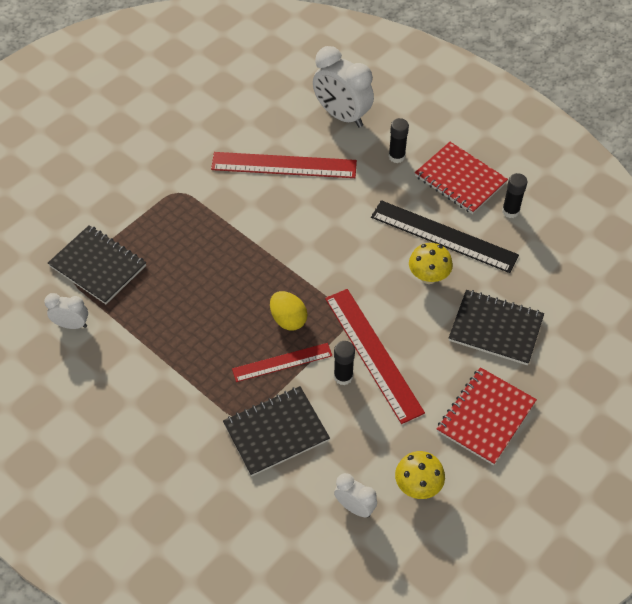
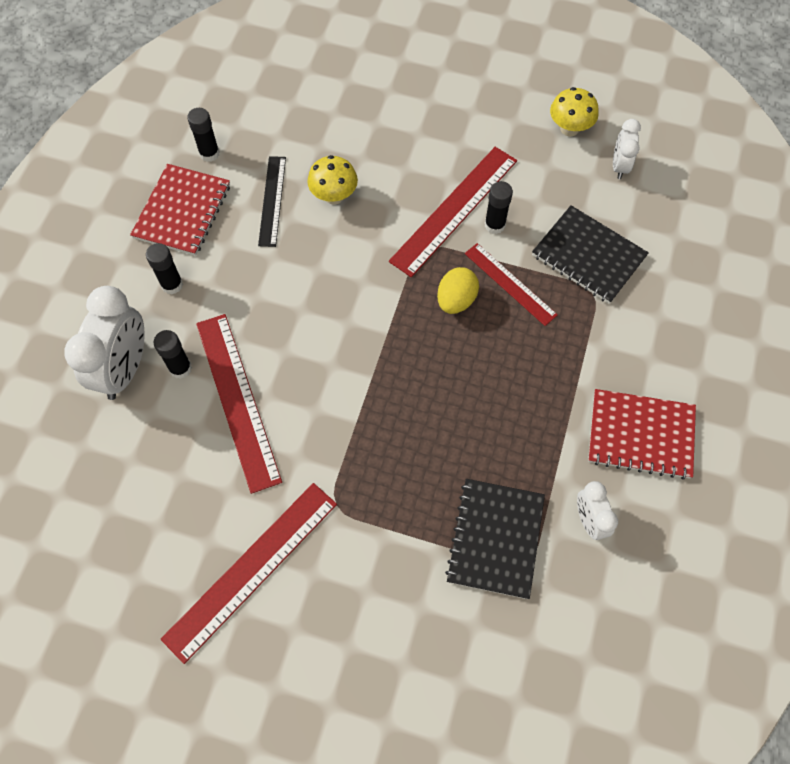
camera: 115 degrees left, 10 degrees up
(166, 138) = (251, 569): none -> red ruler
(326, 143) = (180, 368): none -> black glue stick
(444, 236) = (272, 200): black ruler -> black ruler, size x0.61
(485, 417) = (470, 102): red notebook -> red notebook (640, 435)
(495, 328) = (368, 123): black notebook -> none

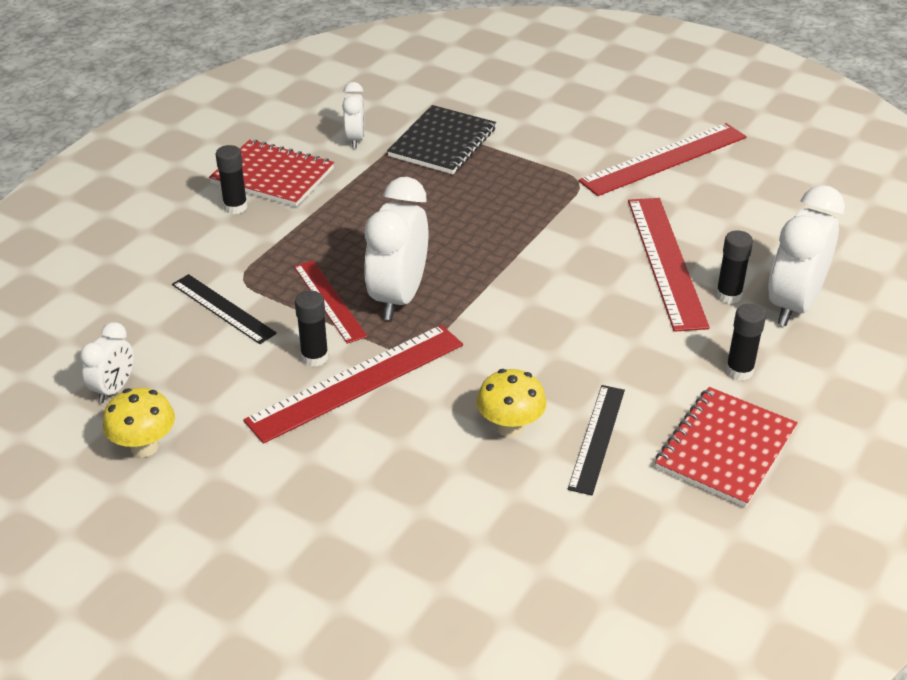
camera: 165 degrees left, 25 degrees down
(209, 153) = (683, 518): black glue stick -> black glue stick (235, 207)
(456, 300) = (398, 297): yellow egg -> white clock
(588, 256) = (223, 308): black notebook -> black ruler

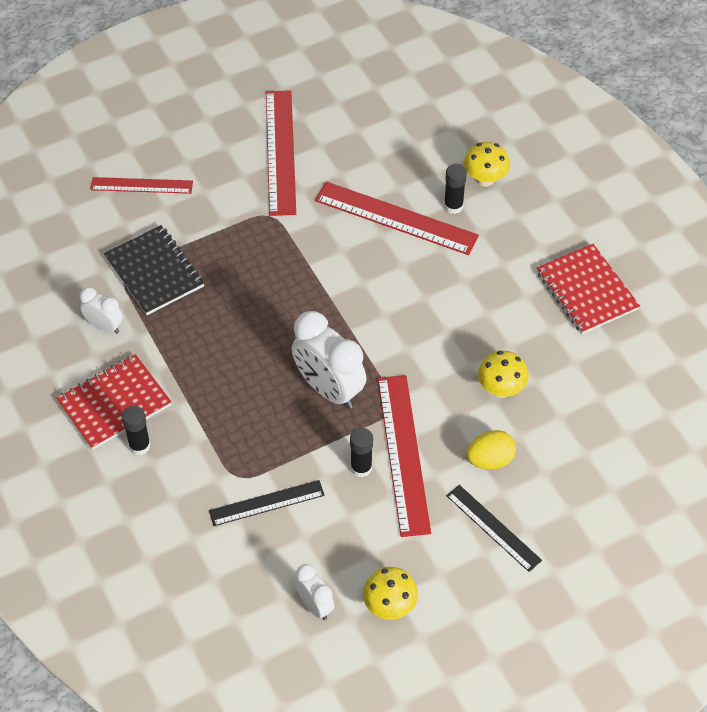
camera: 60 degrees left, 15 degrees up
(329, 300) = (303, 432): red ruler -> red ruler (141, 185)
(401, 455) = (490, 460): none -> yellow egg
(597, 438) = (539, 349): black ruler -> black ruler (493, 527)
(739, 371) = (526, 244): black glue stick -> none
(793, 305) = (485, 179): white clock -> yellow mushroom

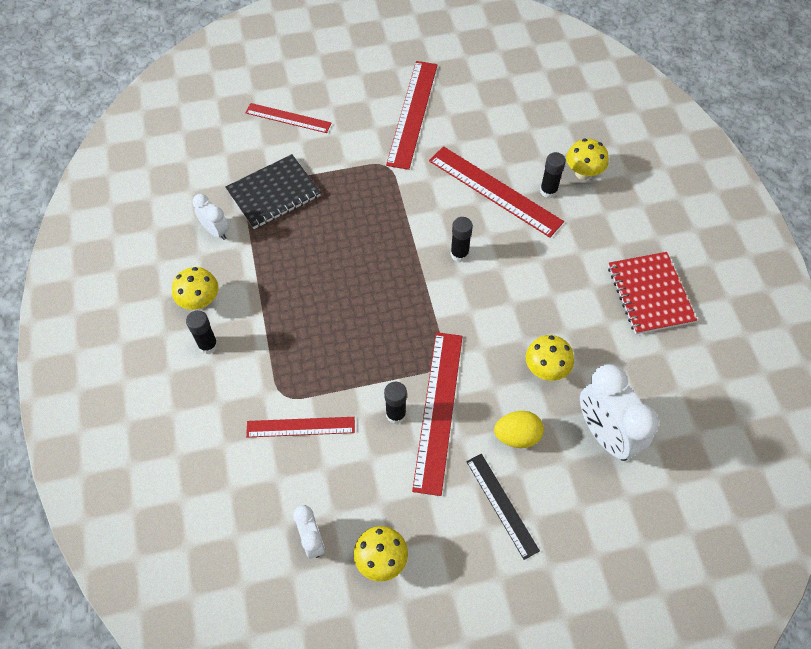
camera: 15 degrees right, 5 degrees up
(114, 403) = (200, 301): red notebook -> yellow mushroom
(154, 272) = (273, 193): black notebook -> black notebook turned 75 degrees clockwise
(266, 503) = (300, 427): black ruler -> red ruler
(329, 389) = (389, 332): white clock -> white clock (605, 434)
(378, 293) = (459, 254): none -> black glue stick

